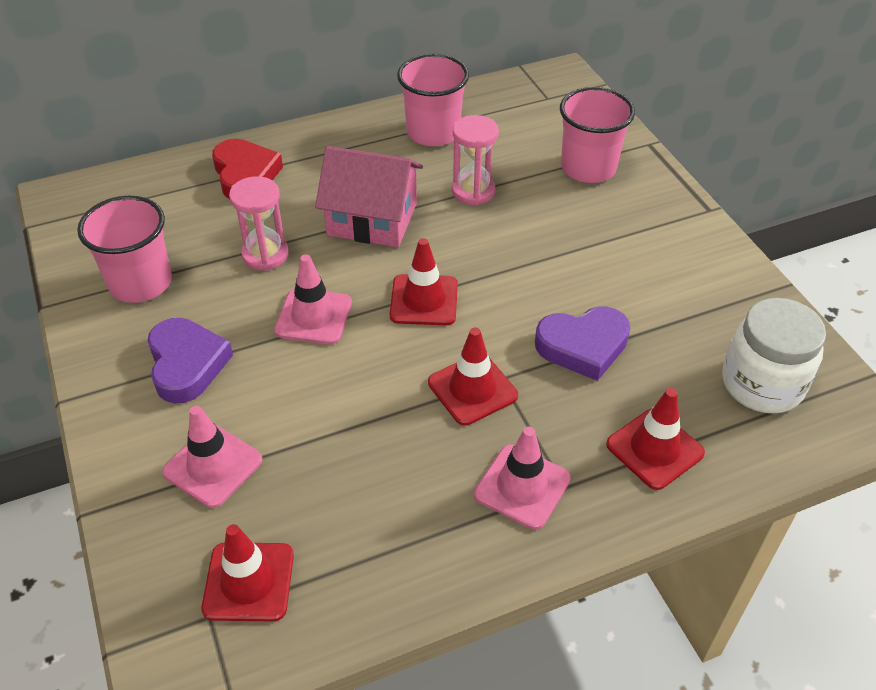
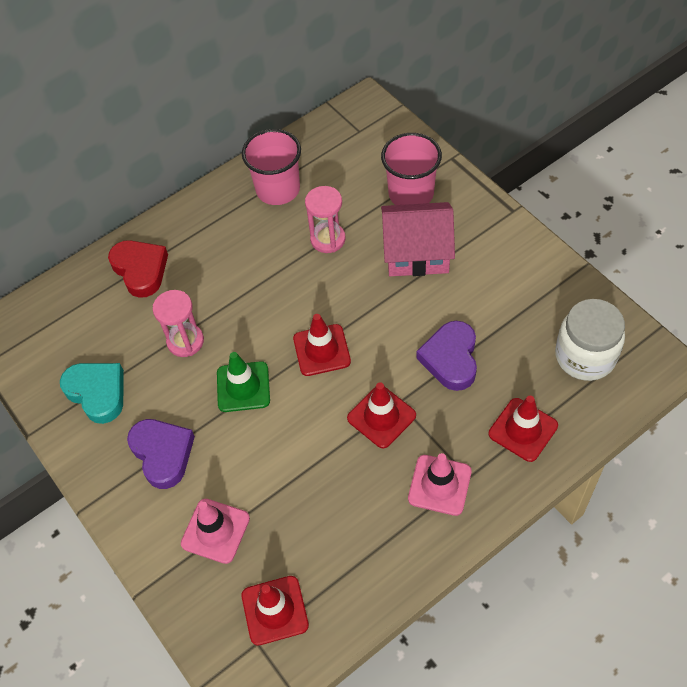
camera: 10 degrees left, 10 degrees up
(140, 283) = (97, 393): pink cup -> turquoise heart
(313, 316) = (243, 387): pink traffic cone -> green traffic cone
(372, 219) = (257, 286): pink house -> pink house (417, 252)
(583, 346) = (450, 358): purple heart -> purple heart turned 120 degrees clockwise

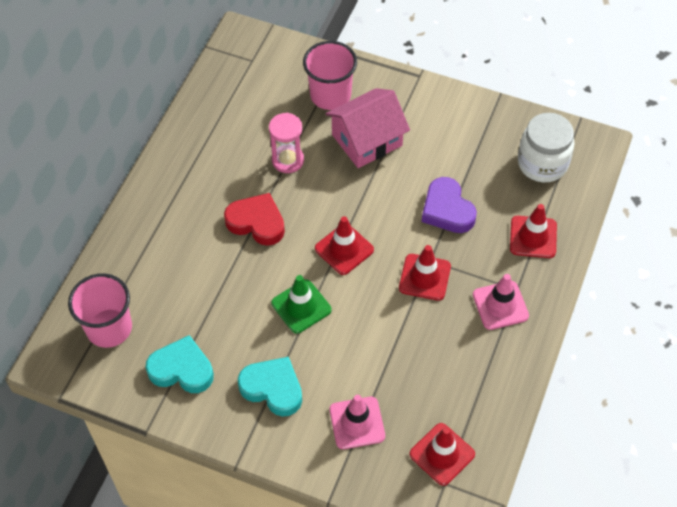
camera: 35 degrees left, 0 degrees up
(140, 270) = (144, 255): red heart -> red heart (256, 222)
(162, 454) = (273, 388): purple heart -> turquoise heart
(185, 341) = (227, 294): pink hourglass -> none
(278, 189) = (216, 137): pink cup -> pink cup (109, 328)

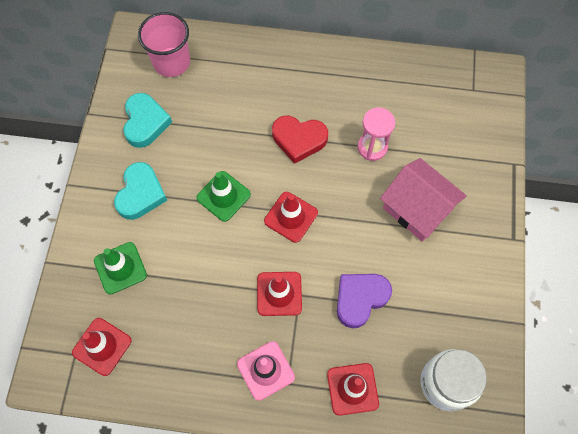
camera: 75 degrees right, 10 degrees up
(256, 222) = (299, 140): red heart -> red heart turned 90 degrees clockwise
(330, 95) = (458, 164): pink cup -> none
(357, 423) = (120, 268): pink traffic cone -> green traffic cone

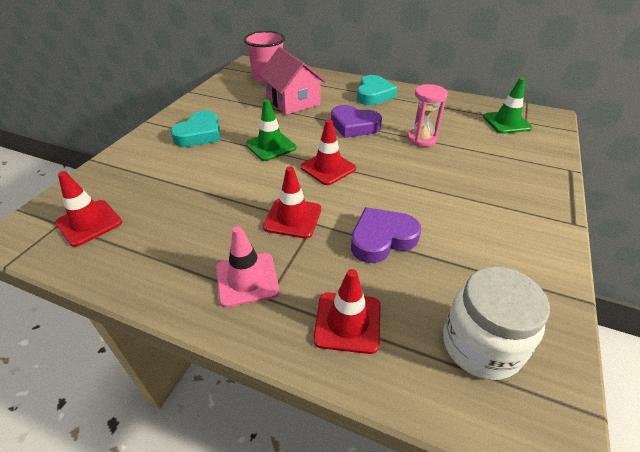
camera: 15 degrees right, 25 degrees down
(120, 268) = (149, 173): green traffic cone -> green traffic cone (506, 122)
(145, 122) = (229, 100): turquoise heart -> turquoise heart (373, 94)
(299, 140) = (354, 126): red heart -> purple heart
(417, 208) = (461, 183): pink house -> pink house (293, 101)

